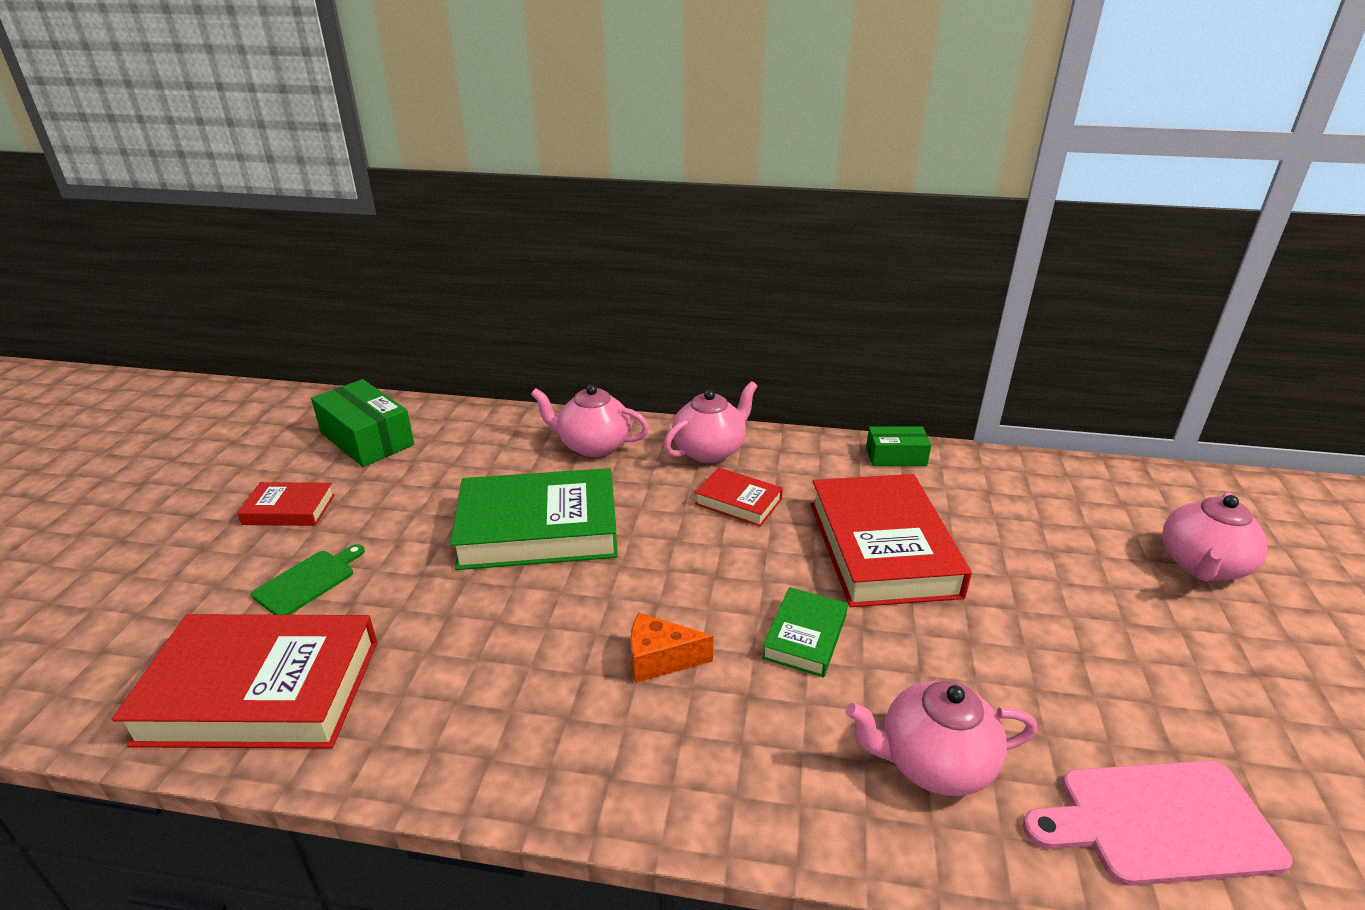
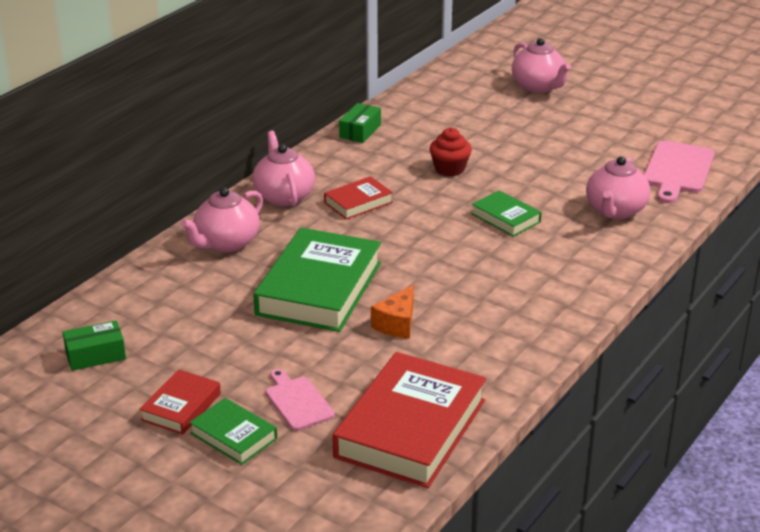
camera: 65 degrees left, 0 degrees up
(239, 557) = (233, 436): none -> green book
(308, 581) = (297, 401): green cutting board -> pink cutting board
(367, 439) = (95, 355): green box -> green box, size x0.59
(660, 660) = (490, 270): orange cheese -> orange cheese (397, 324)
(882, 548) = (449, 169): red book -> red cupcake

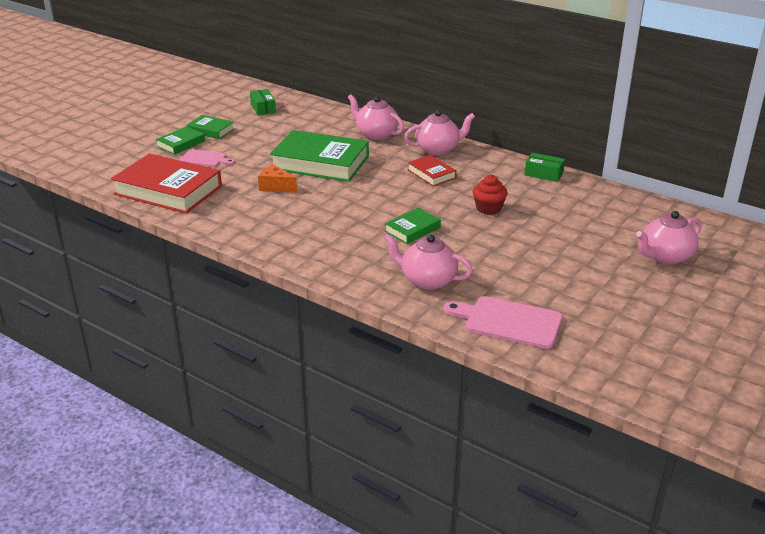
camera: 90 degrees right, 0 degrees up
(181, 407) = (211, 130): red book -> green book
(297, 401) = (205, 159): pink cutting board -> pink cutting board turned 45 degrees clockwise

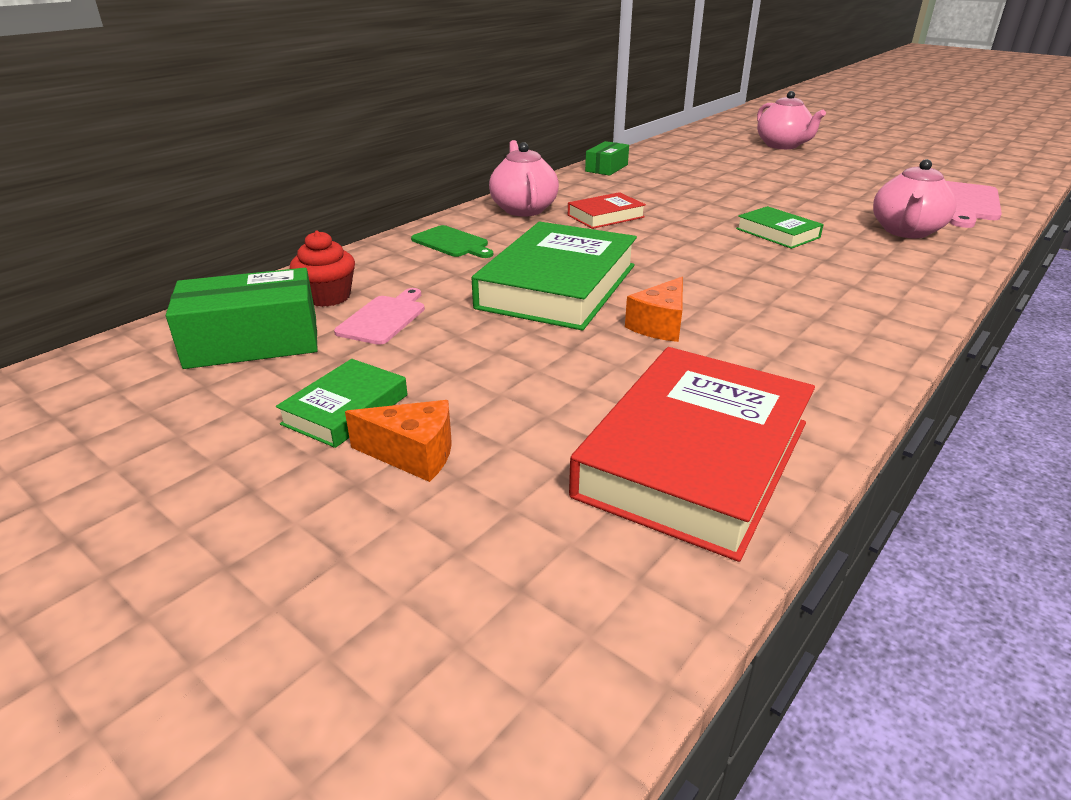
camera: 85 degrees left, 0 degrees up
(181, 144) = (413, 454): green book -> orange cheese
(205, 159) = (518, 411): pink cutting board -> pink cutting board (384, 318)
(263, 108) = (253, 342): green box -> green box, size x1.68
(376, 134) = (452, 243): pink teapot -> green cutting board
(488, 209) = (704, 195): red cupcake -> red cupcake (328, 297)

